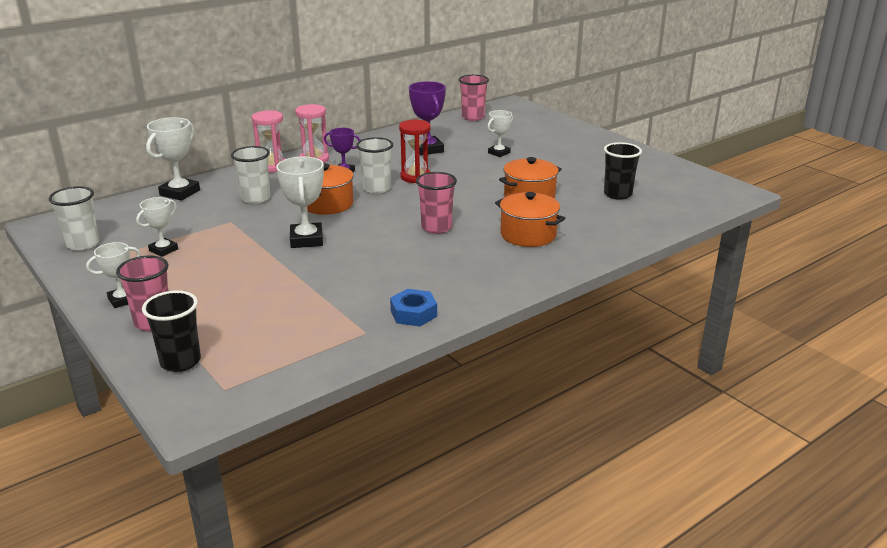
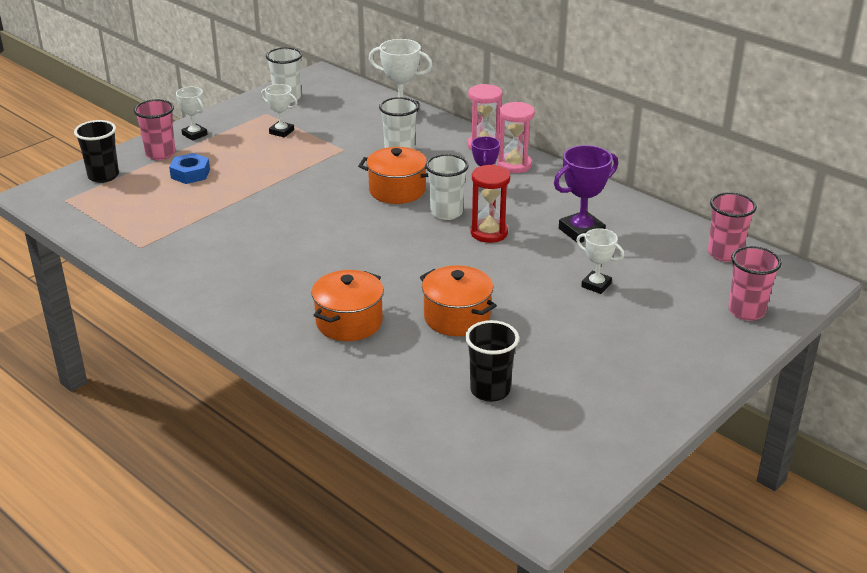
camera: 80 degrees right, 5 degrees up
(306, 240) = (312, 192): white trophy -> none
(413, 313) = (172, 267): blue nut -> blue nut (190, 174)
(436, 228) = (354, 260): pink cup -> pink cup (746, 311)

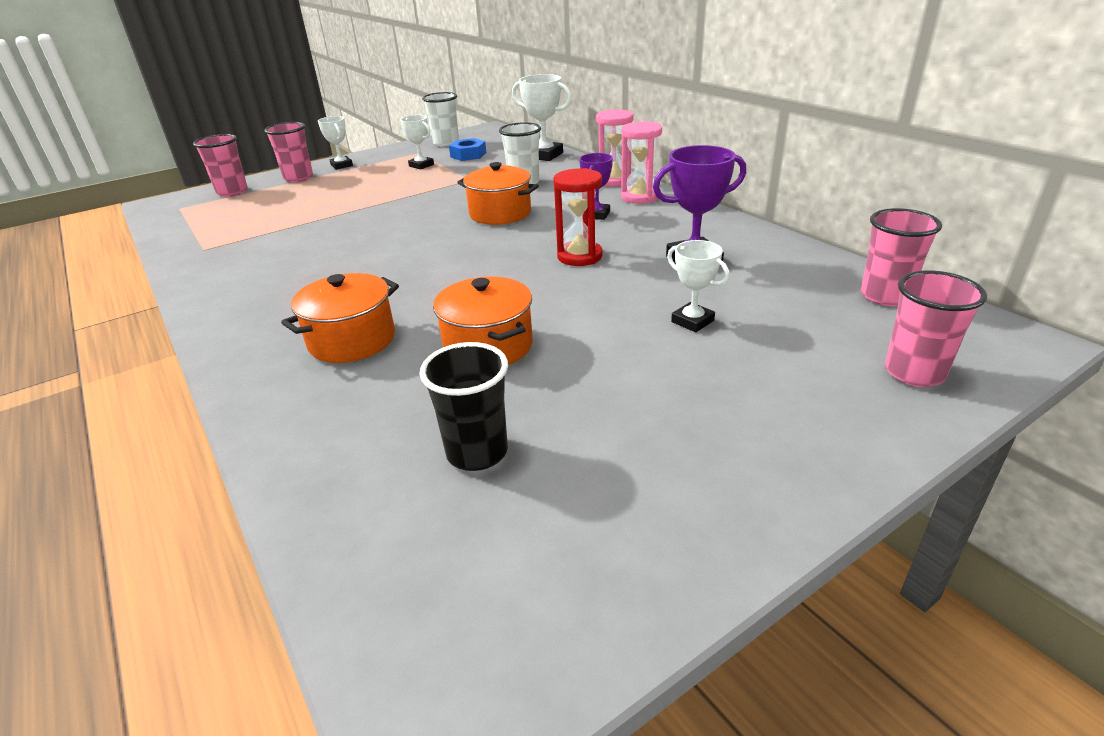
camera: 15 degrees right, 0 degrees up
(103, 176) = (232, 192): black cup -> pink cup
(190, 174) = (310, 193): blue nut -> blue nut (468, 155)
(446, 213) = (541, 235): white cup -> none

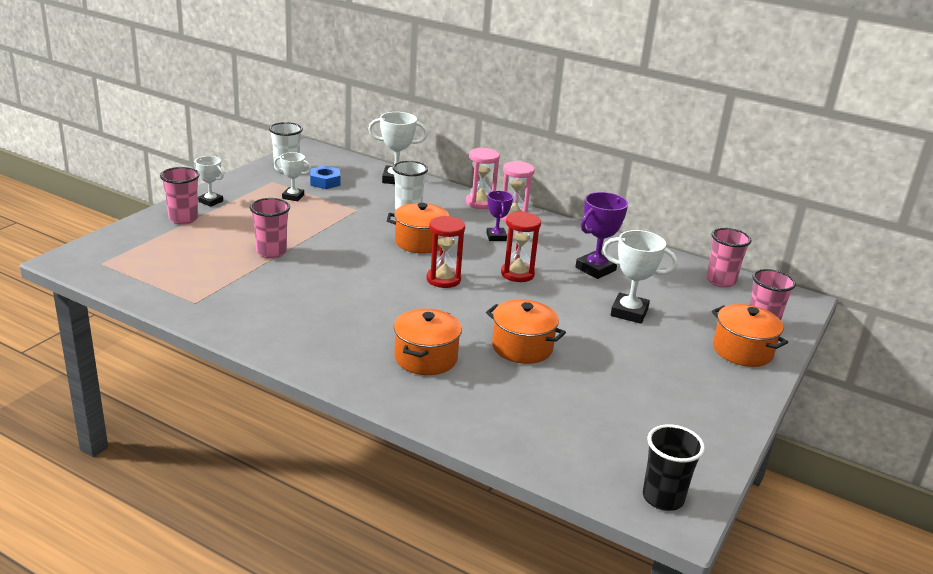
camera: 30 degrees left, 5 degrees down
(232, 192) = (133, 240): pink cup -> pink cup (271, 252)
(477, 452) = (581, 409): black cup -> black cup (663, 498)
(481, 253) = (443, 279): none -> red hourglass
(692, 321) = (629, 312): white trophy -> white trophy, size x1.59
(846, 408) = (742, 351): none -> orange pot

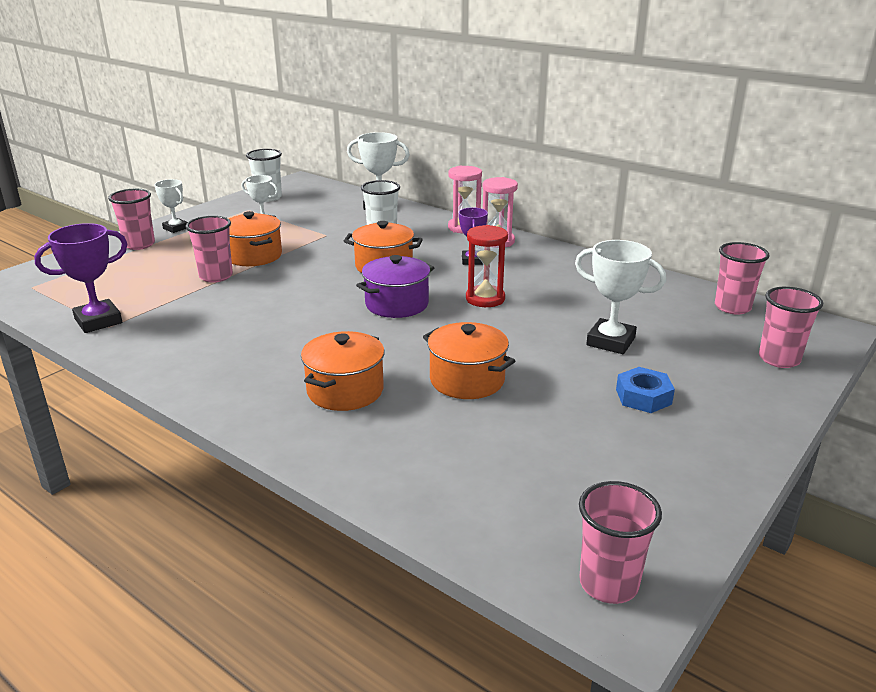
camera: 10 degrees right, 0 degrees up
(325, 182) = (303, 209): blue nut -> blue nut (643, 397)
(443, 279) = (397, 304): red hourglass -> purple pot
(595, 269) = (580, 294): purple trophy -> purple trophy (98, 321)
(663, 498) = (608, 584): black cup -> pink cup
(742, 351) = (750, 388): orange pot -> orange pot (253, 256)

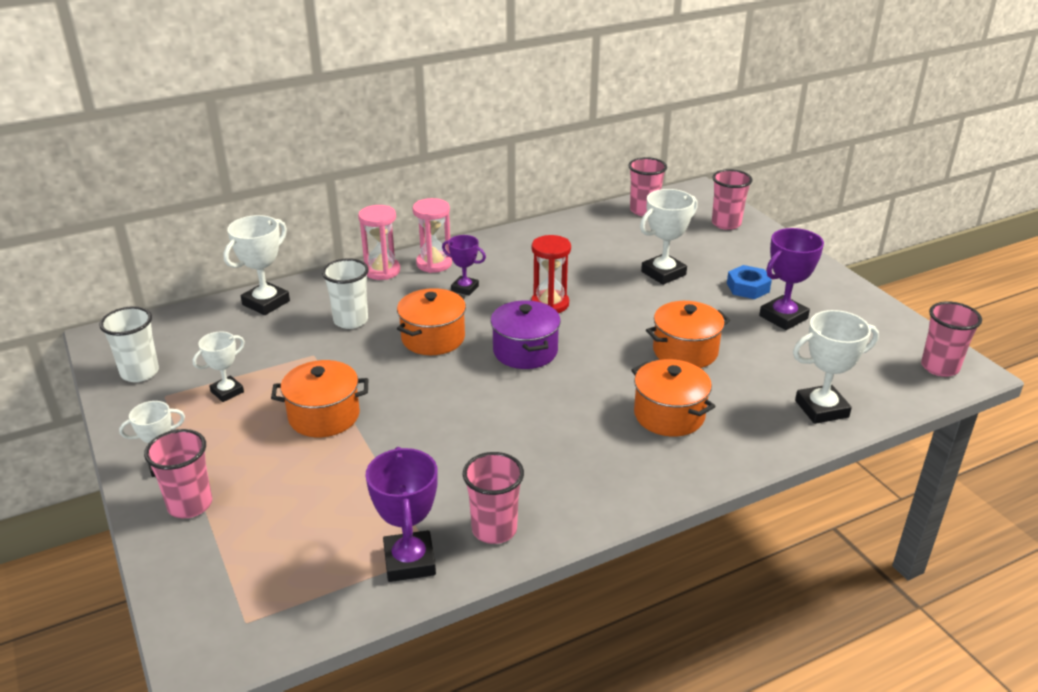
camera: 65 degrees left, 5 degrees up
(216, 276) = (358, 453): pink cup -> pink cup (494, 529)
(423, 486) = (821, 409): none -> white trophy
(602, 431) = (783, 317): none -> purple trophy

